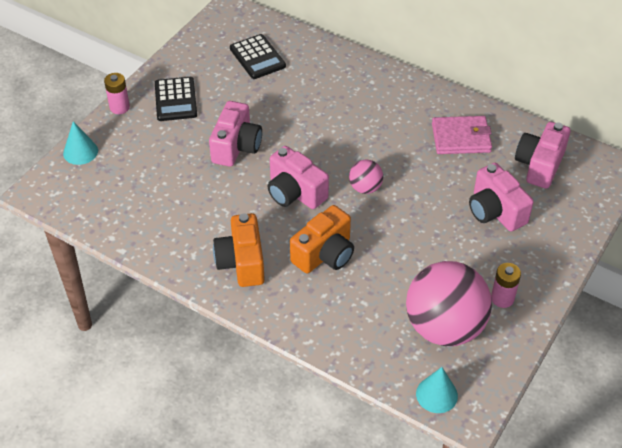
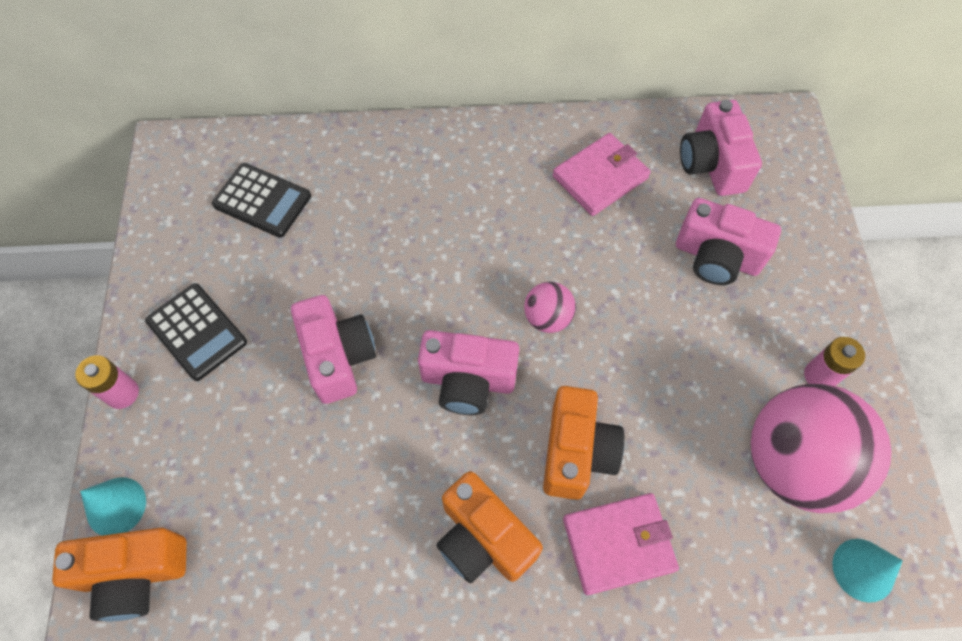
camera: 35 degrees left, 15 degrees up
(67, 183) = (135, 574): none -> orange camera
(310, 304) = (618, 544): none -> pink wallet

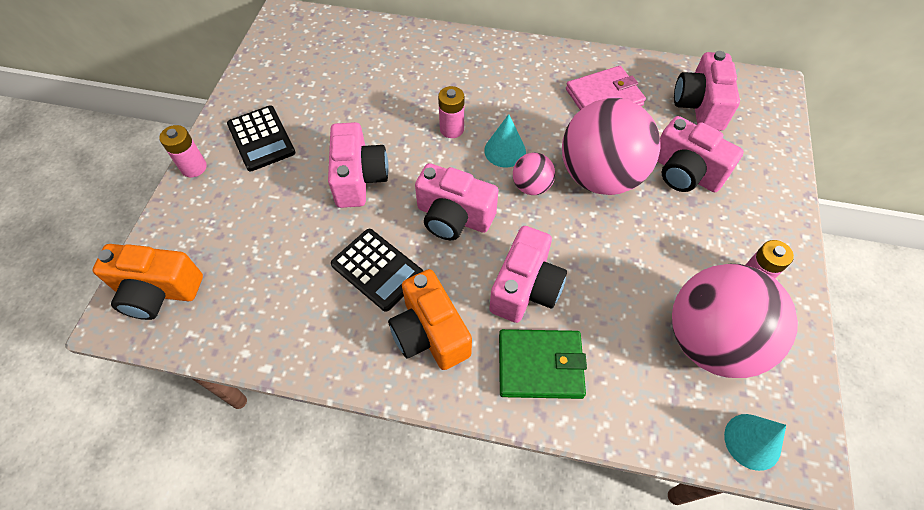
camera: 15 degrees right, 5 degrees down
(116, 506) = (161, 241): turquoise cone -> turquoise cone (505, 150)
(262, 201) = (338, 63): black calculator -> black calculator (377, 270)
(432, 262) = (452, 129): none -> pink battery
(576, 452) = (525, 288): orange camera -> pink camera
(618, 544) = (540, 365): pink wallet -> green wallet
(623, 285) = (600, 176): none -> pink ball

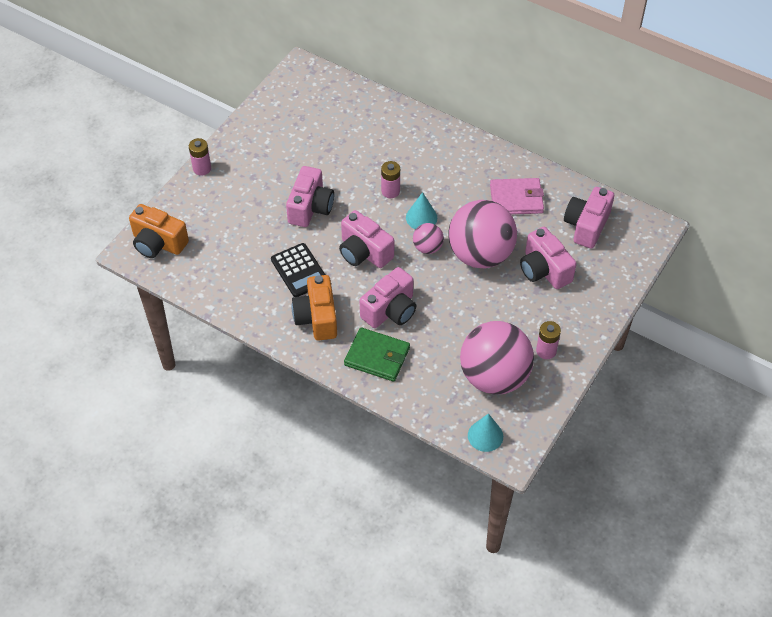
camera: 20 degrees right, 5 degrees down
(261, 139) = (253, 160): black calculator -> none

